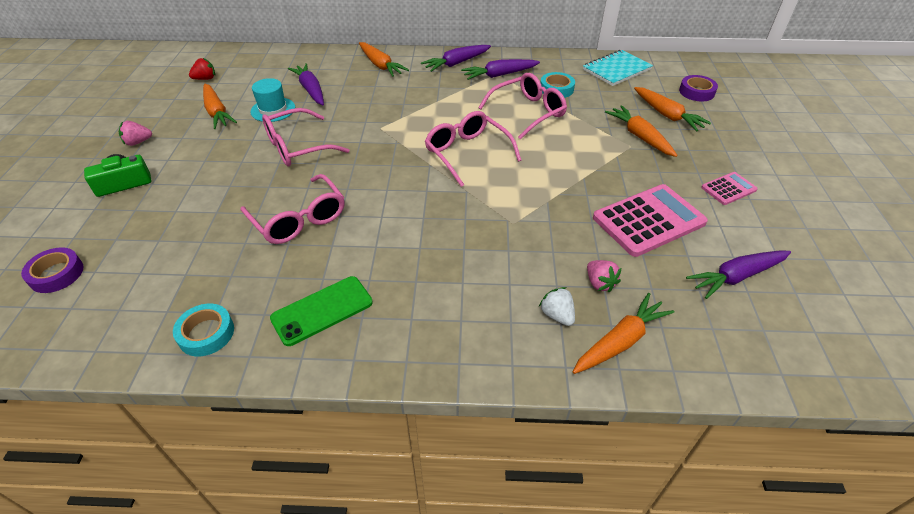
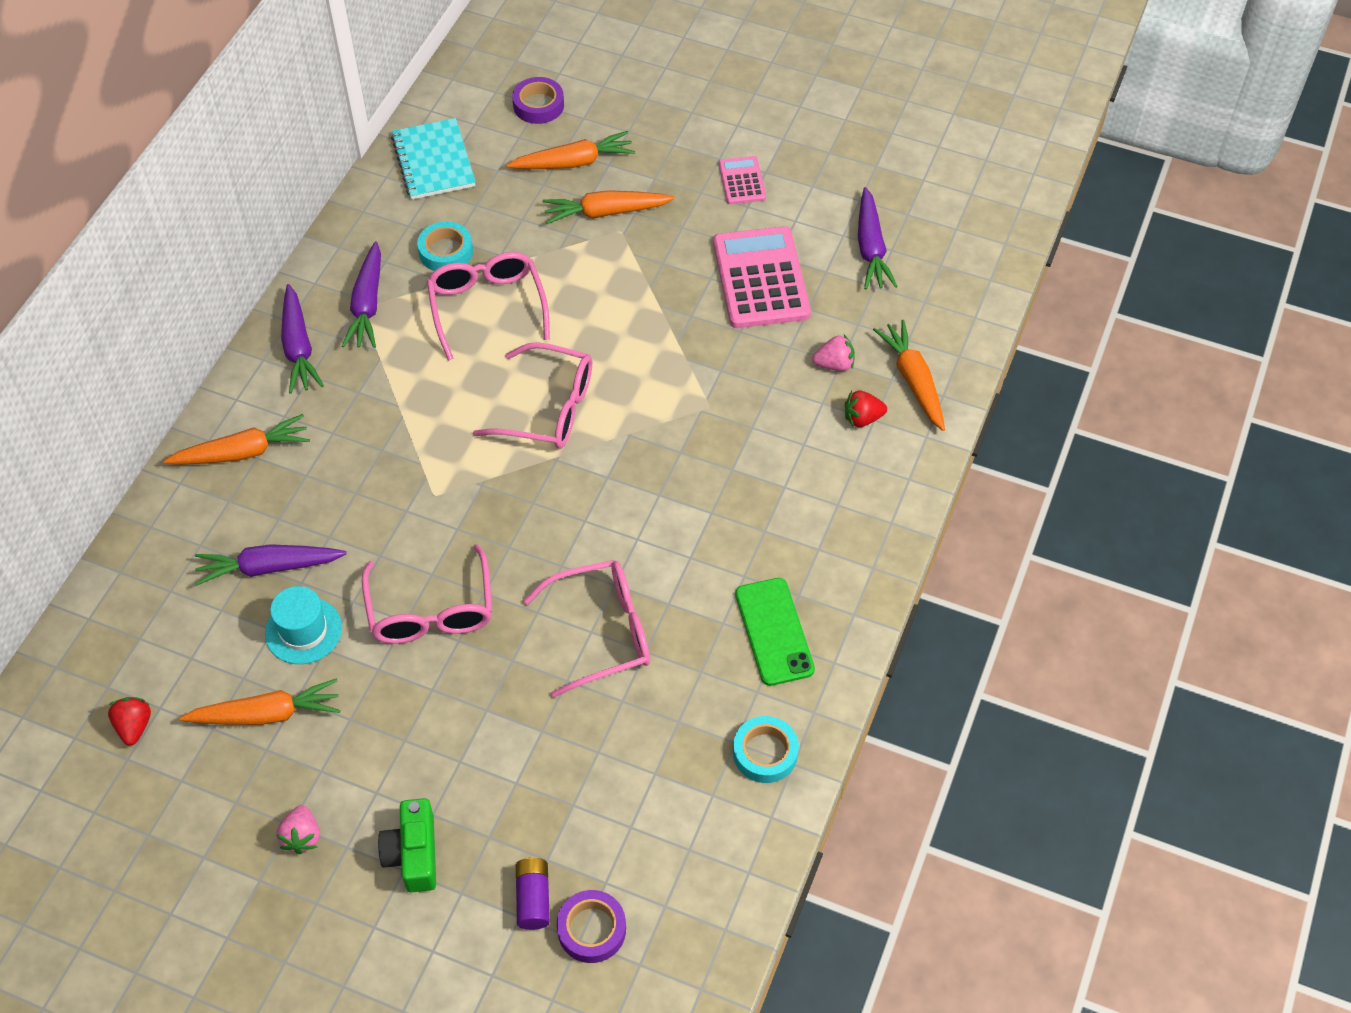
camera: 70 degrees left, 10 degrees up
(85, 240) = (533, 898): none -> purple battery
(467, 153) = (549, 409): pink glasses -> pink glasses turned 150 degrees counterclockwise
(557, 315) = (862, 418): white strawberry -> red strawberry

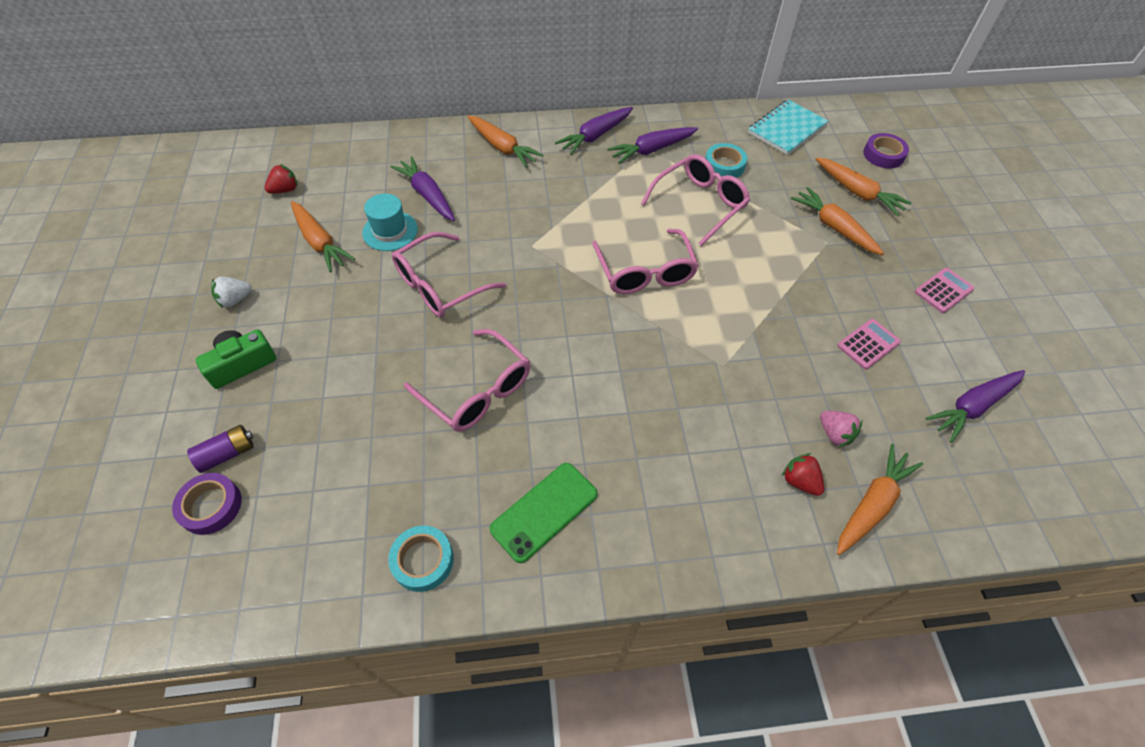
camera: 60 degrees right, 0 degrees up
(302, 836) = (235, 300): pink strawberry -> white strawberry
(761, 278) = (868, 344): pink calculator -> pink calculator, size x0.51

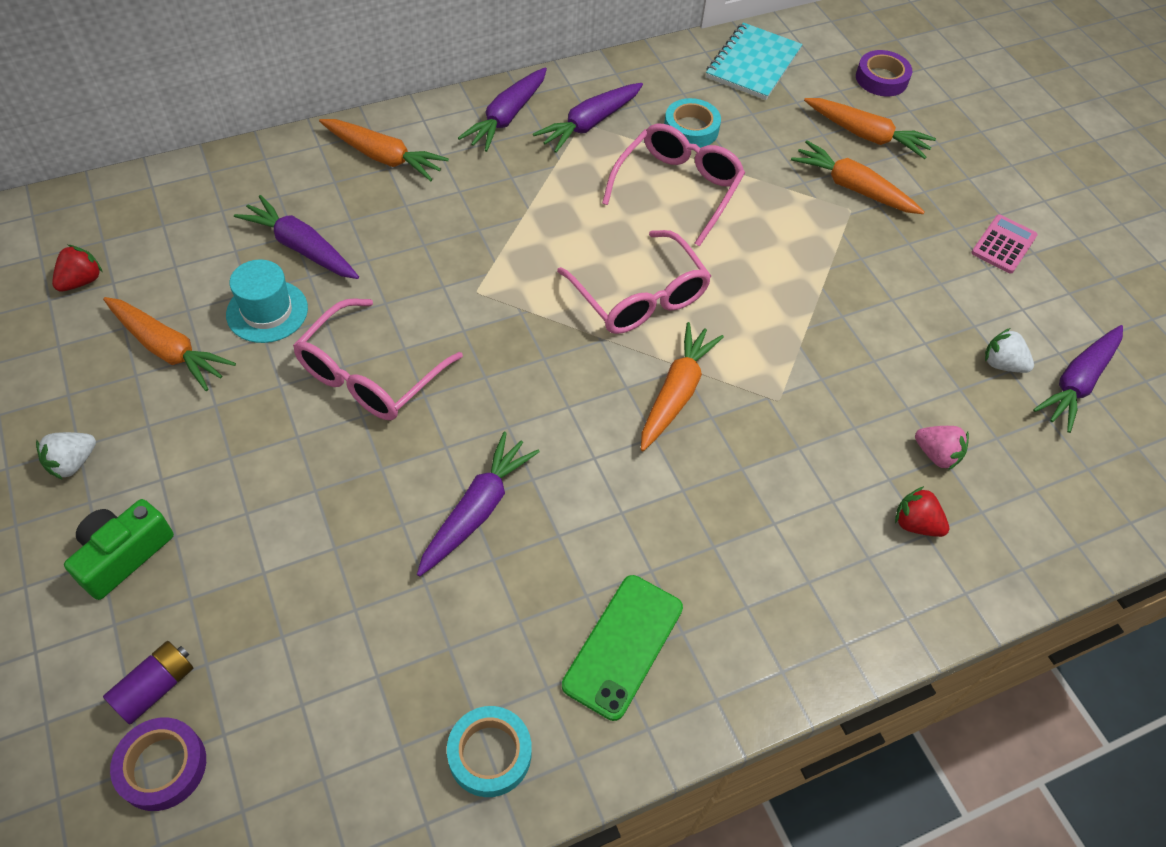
camera: 20 degrees left, 0 degrees up
(477, 391) = (477, 510): pink glasses -> purple carrot
(868, 344) = (939, 332): pink calculator -> none
(872, 504) = (1004, 530): orange carrot -> orange carrot (676, 393)
(912, 379) = (1002, 364): none -> white strawberry

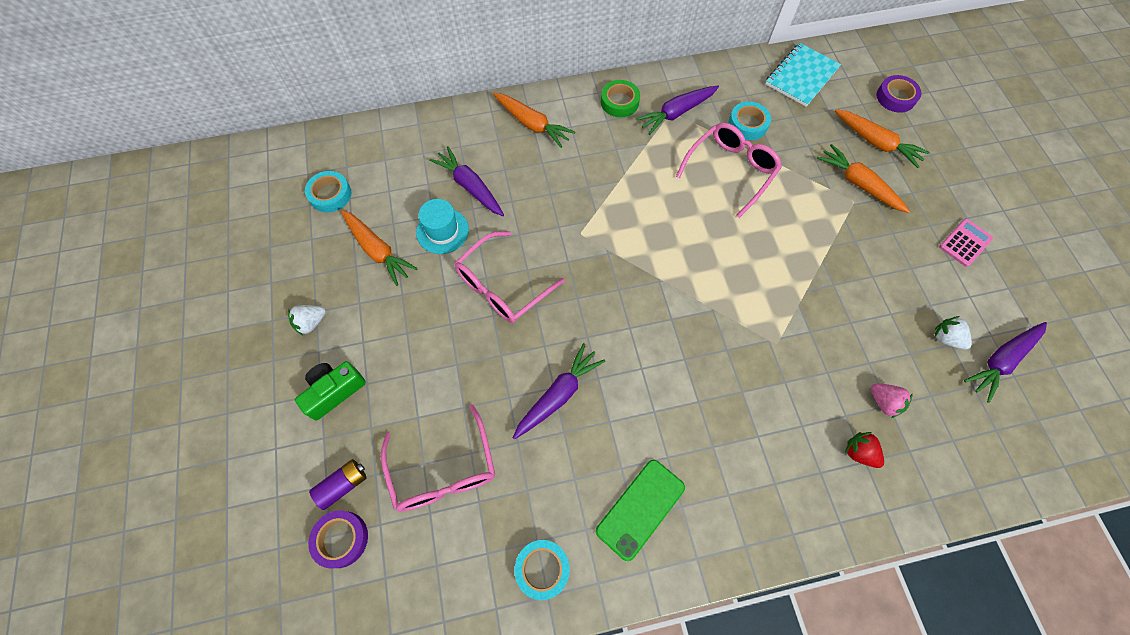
camera: 15 degrees right, 10 degrees up
(81, 281) = (330, 194): red strawberry -> turquoise tape
(506, 117) = (619, 102): purple carrot -> green tape
(640, 297) = (691, 252): pink glasses -> pink glasses (443, 470)
(676, 393) = (705, 328): orange carrot -> none

